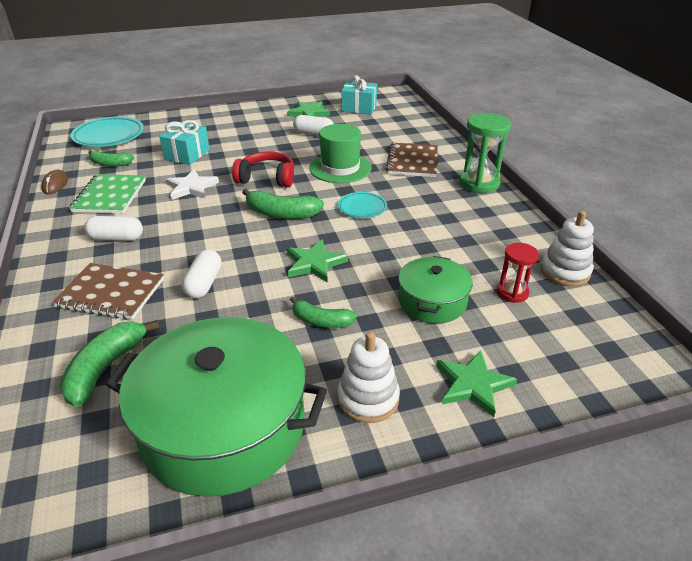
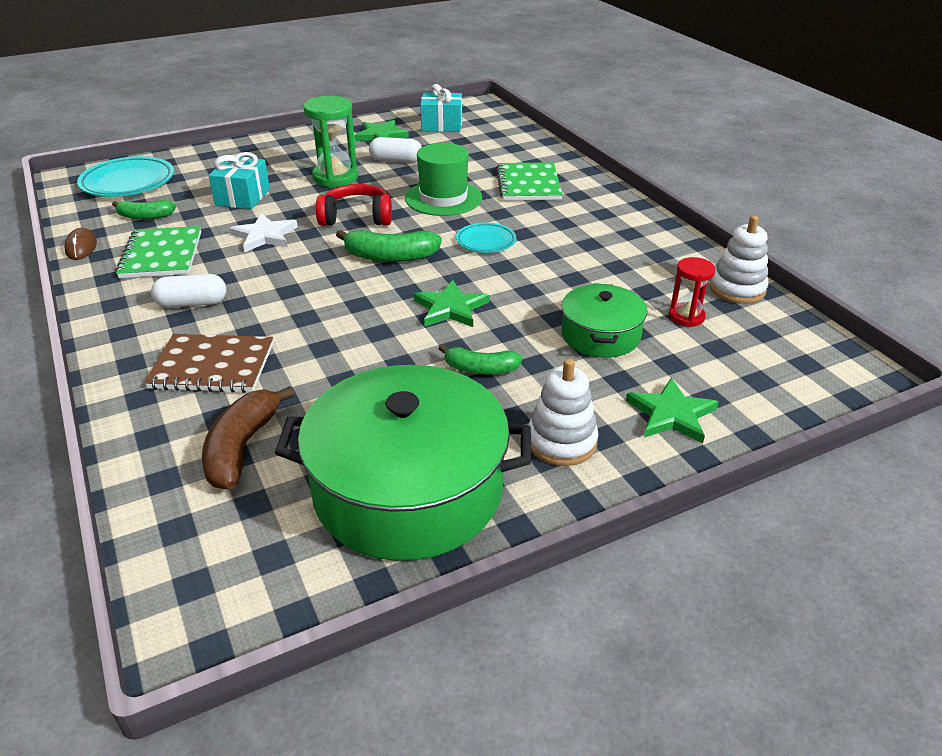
camera: 10 degrees left, 0 degrees up
(105, 368) = (241, 448): green banana -> brown banana
(204, 283) = (325, 343): white capsule -> none
(412, 162) = (528, 184): brown notebook -> green notebook
(479, 183) = (614, 202): green hourglass -> green hourglass (335, 177)

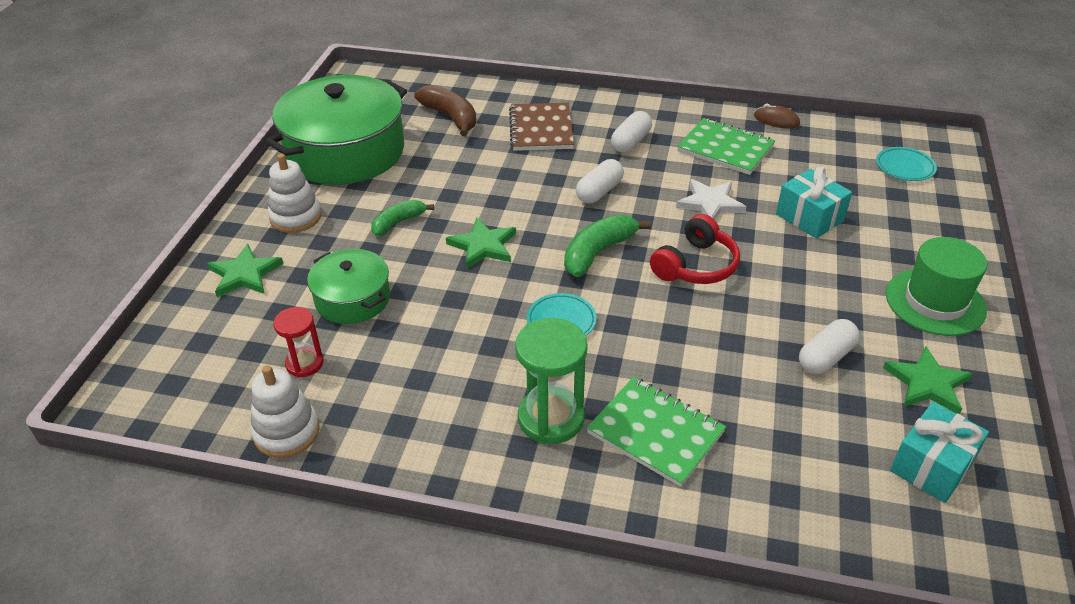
camera: 130 degrees right, 5 degrees up
(128, 182) = (904, 167): turquoise plate -> turquoise plate, size x0.58
(145, 216) = (812, 158): green banana -> none
(212, 366) = (541, 129): brown notebook -> brown notebook turned 45 degrees counterclockwise
(301, 287) = (599, 192): none -> white capsule
(335, 177) = (811, 291): green hourglass -> green hourglass (551, 418)
(443, 198) = (684, 342): green hat -> green hat (935, 302)

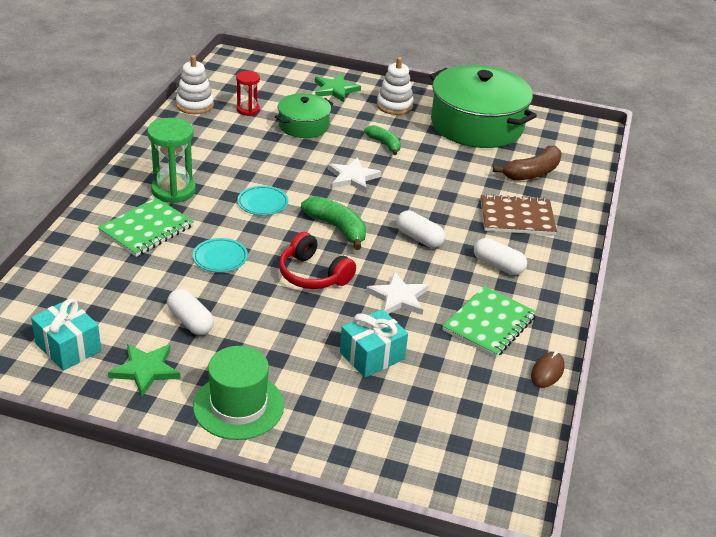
camera: 90 degrees right, 5 degrees down
(483, 246) = (352, 177): green star -> white star
(904, 167) = (456, 452): turquoise plate -> turquoise plate (220, 258)

